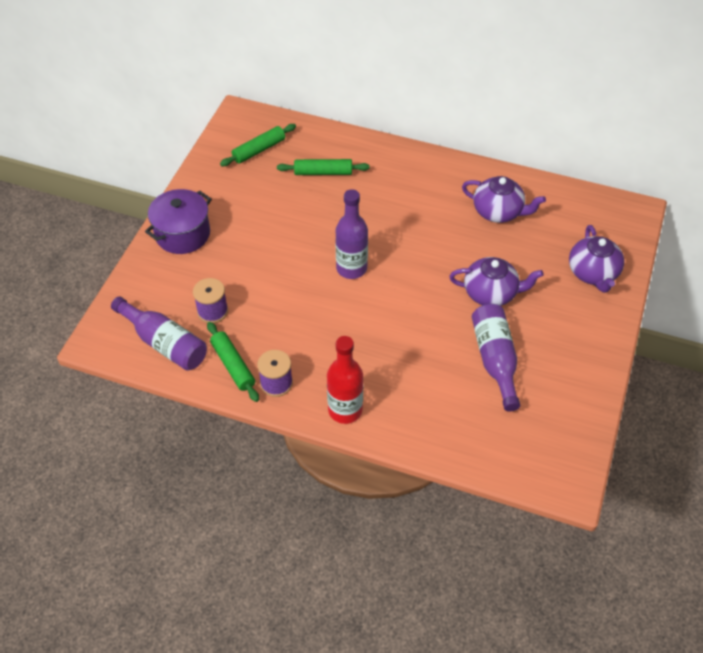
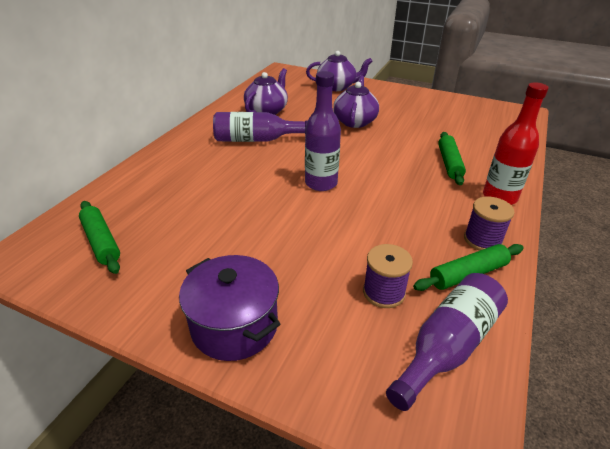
camera: 85 degrees left, 15 degrees down
(323, 172) = (173, 193): green rolling pin -> green rolling pin (449, 163)
(495, 360) = (422, 126): purple bottle -> purple bottle (257, 140)

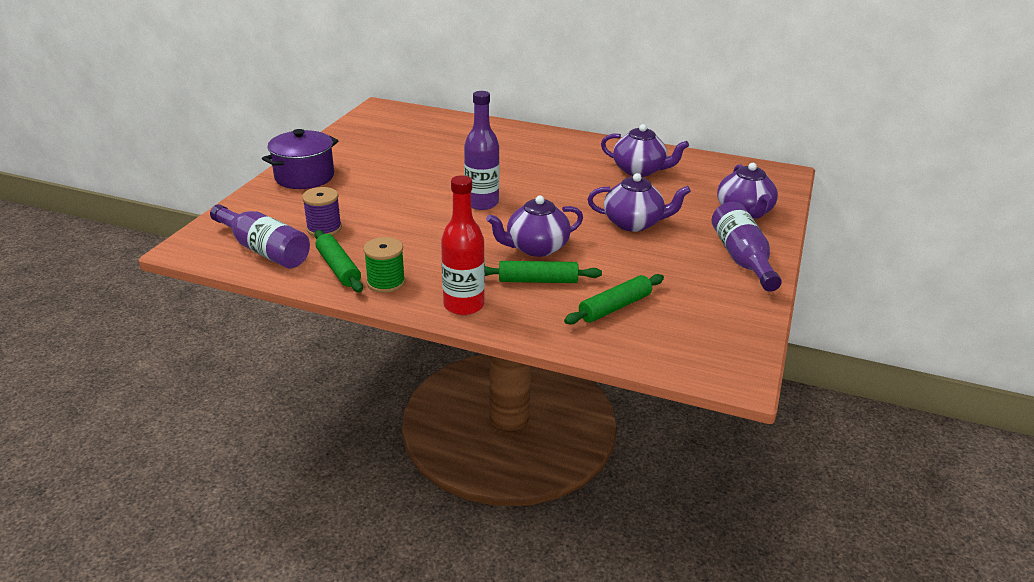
camera: 85 degrees right, 5 degrees down
(101, 242) = (395, 128): green rolling pin -> green rolling pin (615, 307)
(257, 140) = (565, 169): purple bottle -> purple bottle (742, 258)
(399, 161) = (536, 248): none -> purple teapot
(482, 240) = (386, 282): purple spool -> green spool

